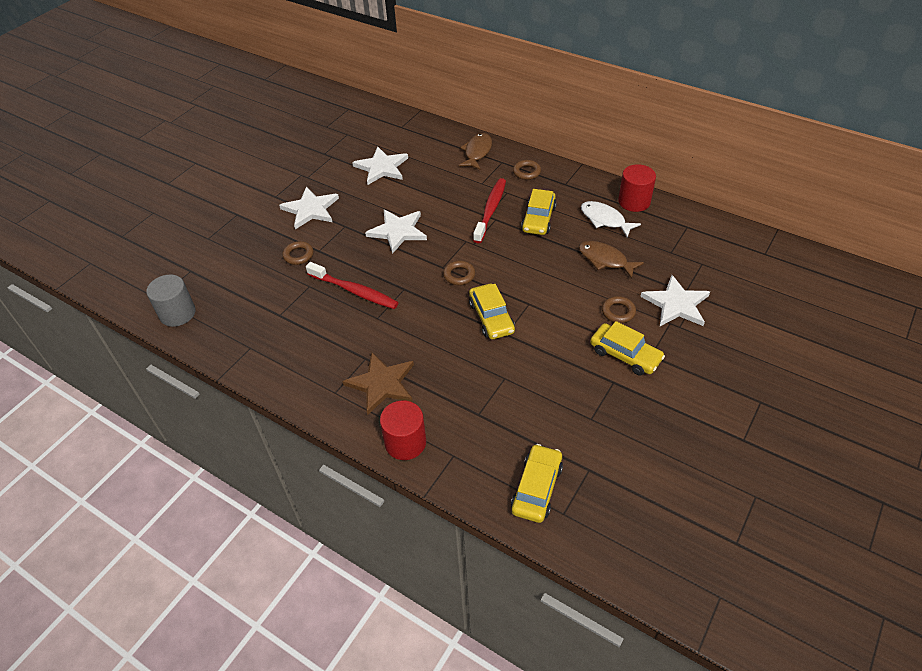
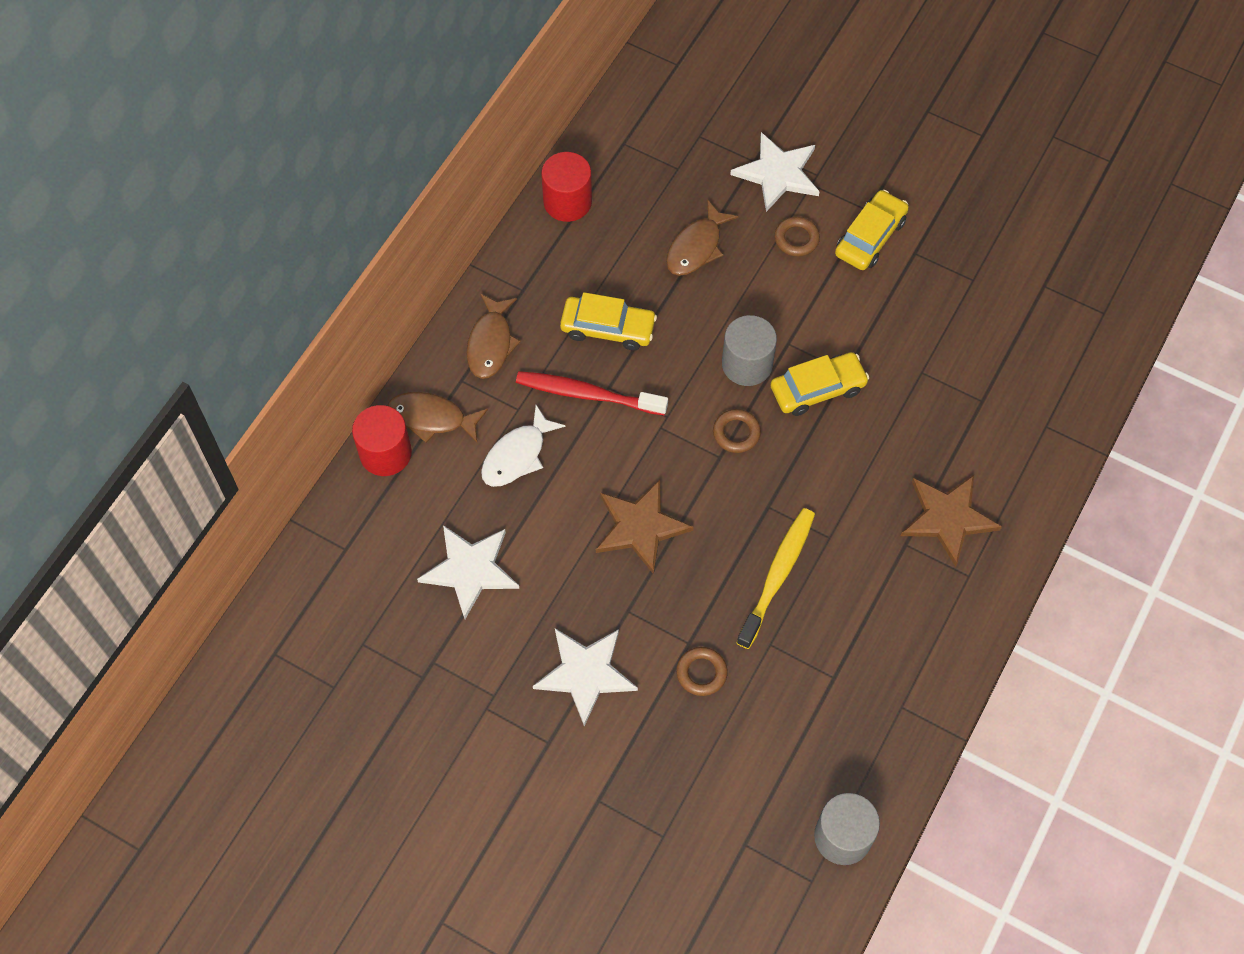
camera: 95 degrees left, 15 degrees up
(354, 291) = (777, 576): red toothbrush -> yellow toothbrush
(398, 231) = (640, 527): white star -> brown star
(405, 442) = (1035, 481): red cylinder -> red cylinder (385, 453)
(512, 282) = (747, 364): none -> grey cylinder
(526, 172) = (491, 343): brown ring -> brown fish
(536, 488) = (1077, 338): yellow car -> none
(605, 220) = (609, 242): white fish -> white fish (517, 455)

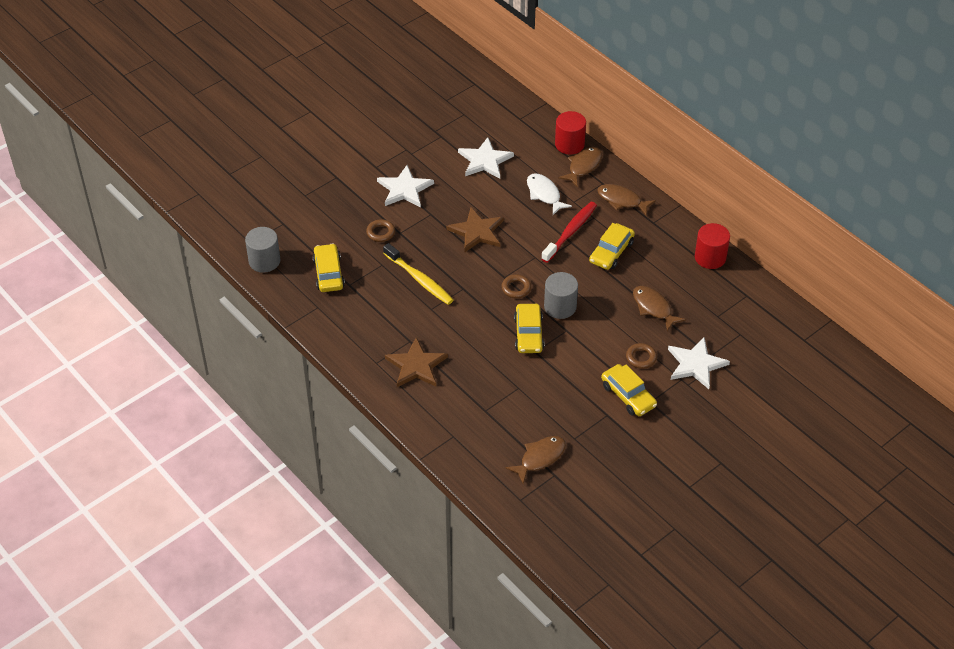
camera: 110 degrees right, 15 degrees down
(825, 719) = (328, 273): none -> yellow car
(1027, 310) = (540, 458): none -> brown fish

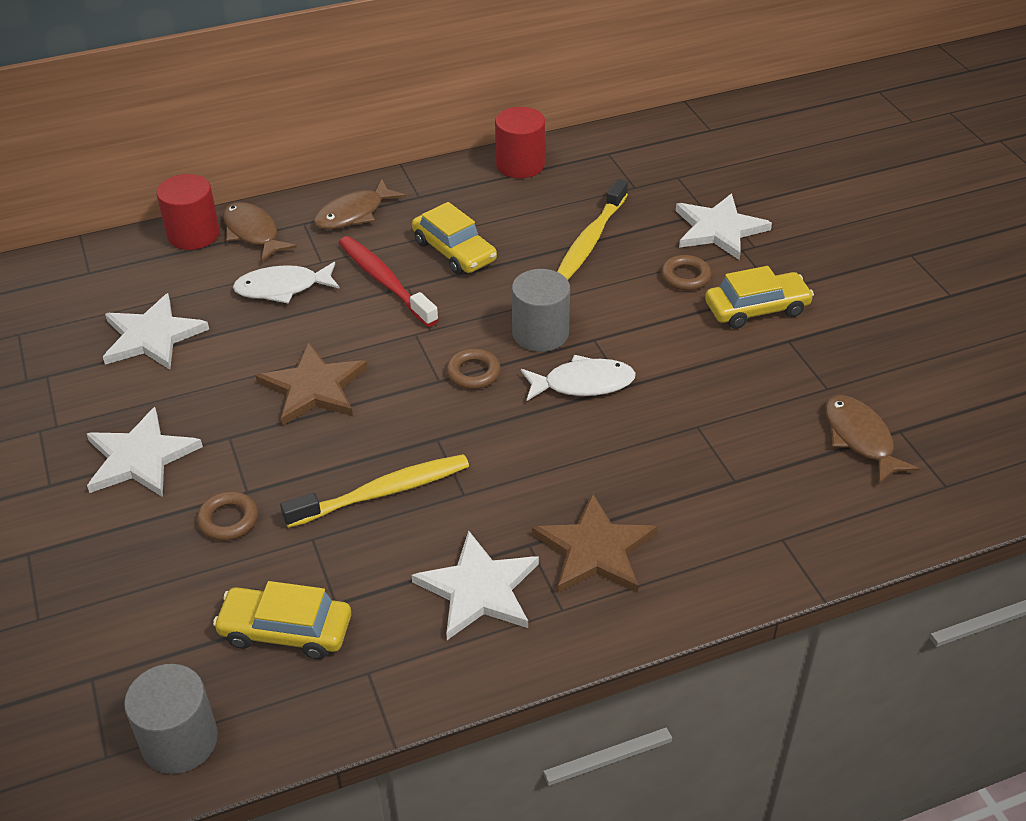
camera: 70 degrees left, 5 degrees down
(376, 330) = (478, 589): none -> white star
(528, 334) = (583, 384): yellow car -> white fish
(653, 308) = (591, 239): brown fish -> yellow toothbrush

